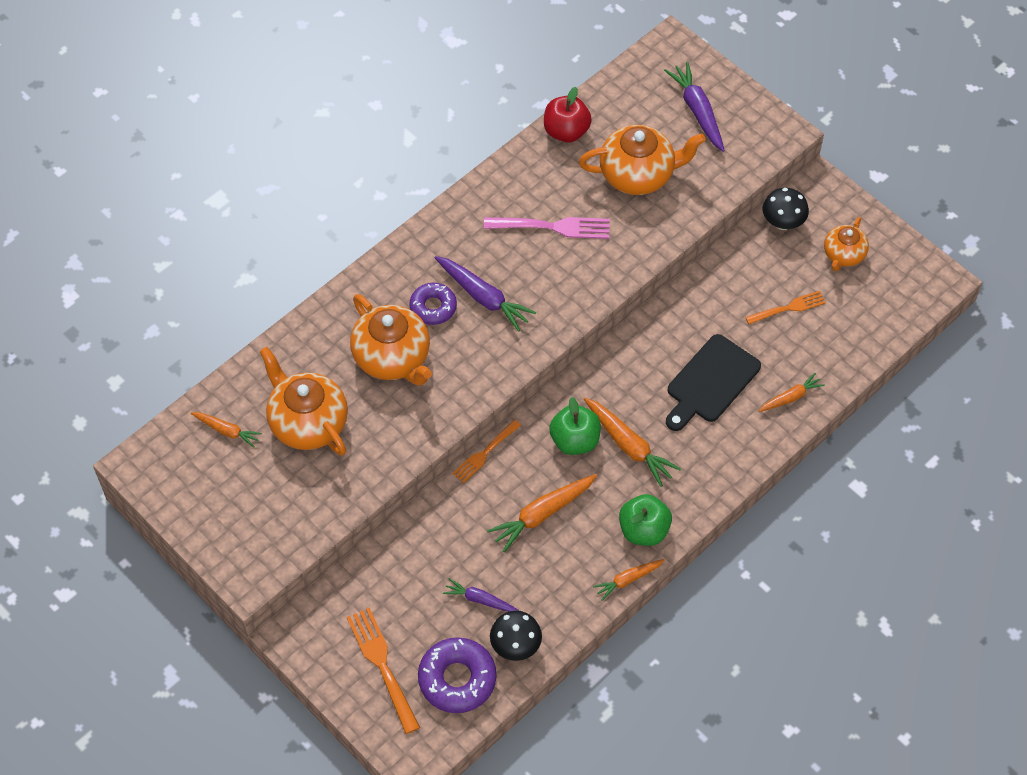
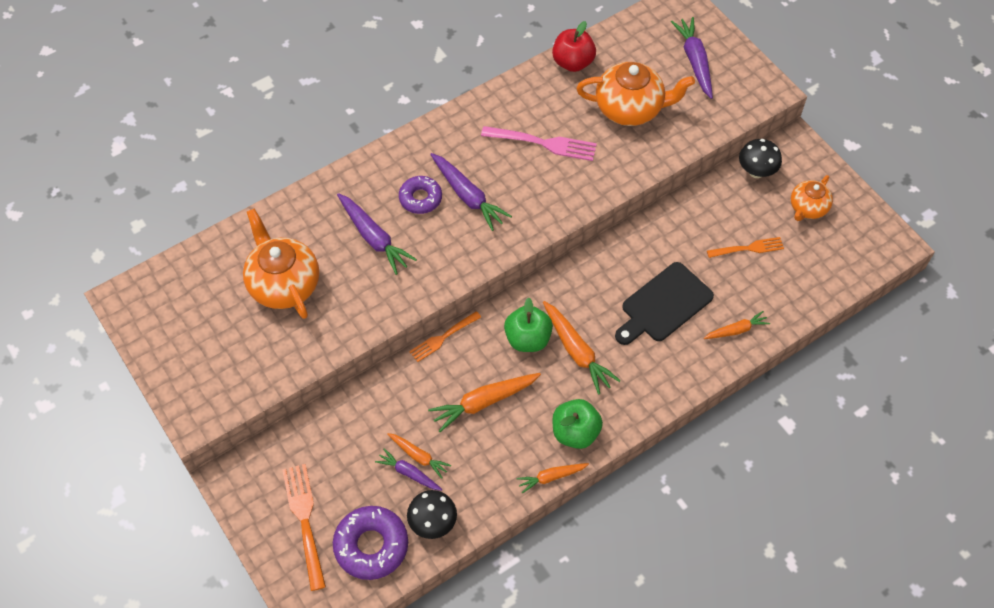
camera: 10 degrees right, 0 degrees up
(227, 431) = (210, 280): orange carrot -> orange carrot (418, 456)
(392, 358) = (374, 238): orange teapot -> purple carrot

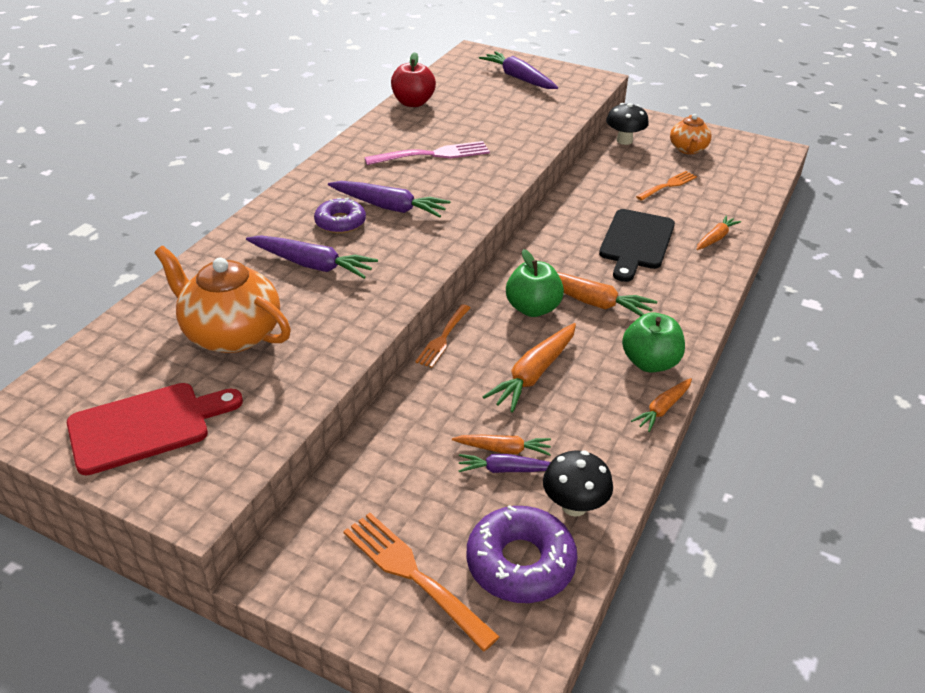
camera: 30 degrees left, 20 degrees down
(195, 343) = (146, 426): none -> red cutting board
(630, 109) = (491, 115): orange teapot -> none

